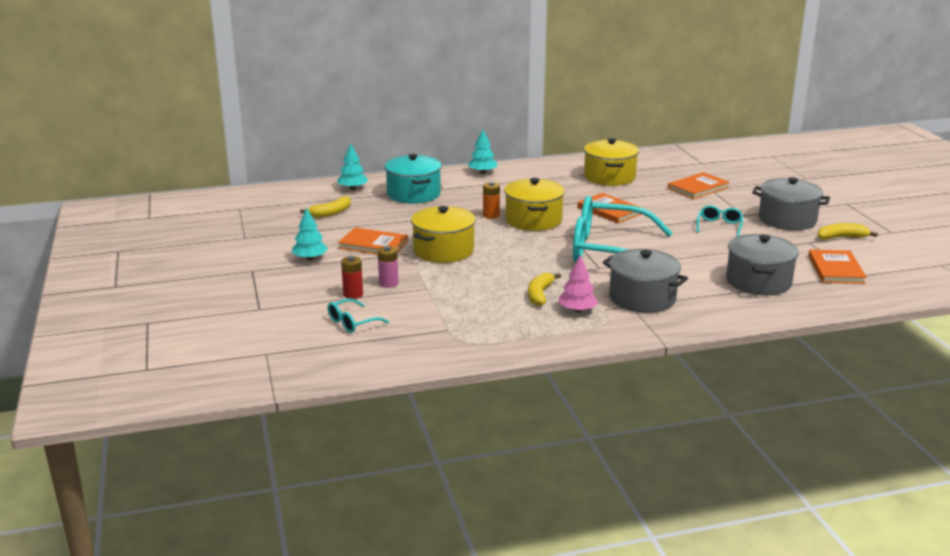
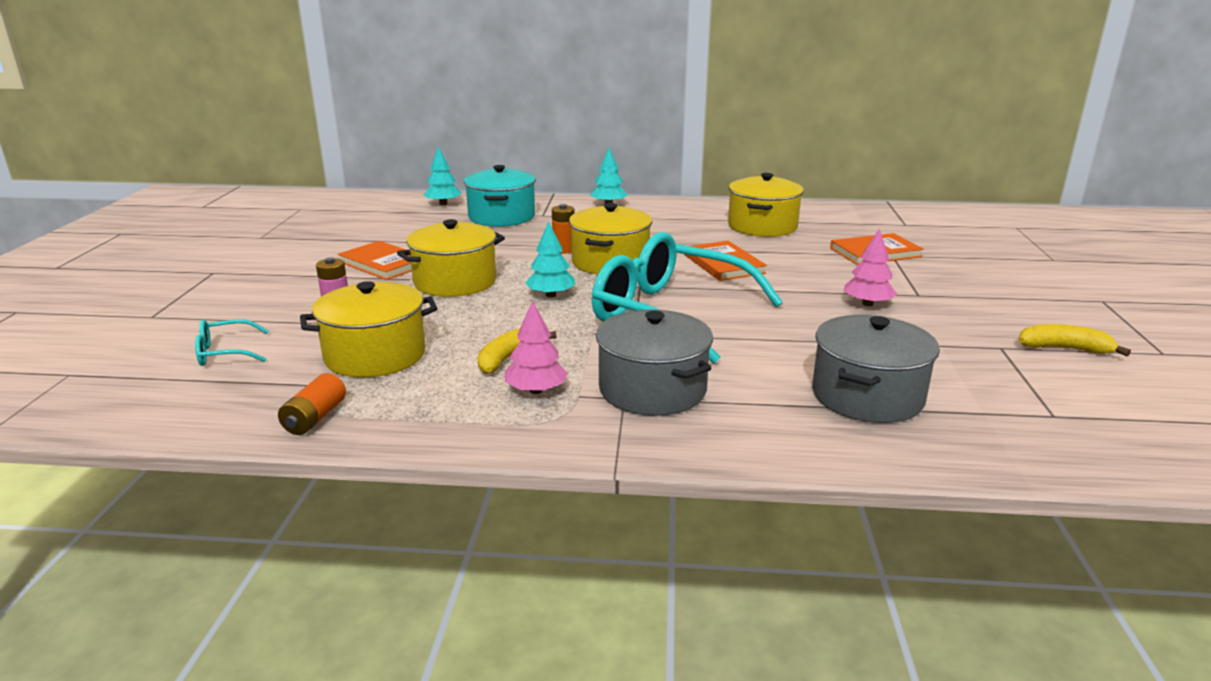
camera: 20 degrees right, 0 degrees up
(310, 258) = (293, 268): turquoise tree -> turquoise tree (551, 295)
(331, 213) = (385, 224): yellow banana -> none
(353, 294) = (278, 317): red battery -> none
(454, 307) = (375, 355): none -> yellow pot
(467, 348) = (315, 418): none -> orange battery
(719, 226) = (867, 304): turquoise glasses -> pink tree
(787, 220) = (984, 310): grey pot -> none
(836, 269) = (1023, 398): orange book -> none

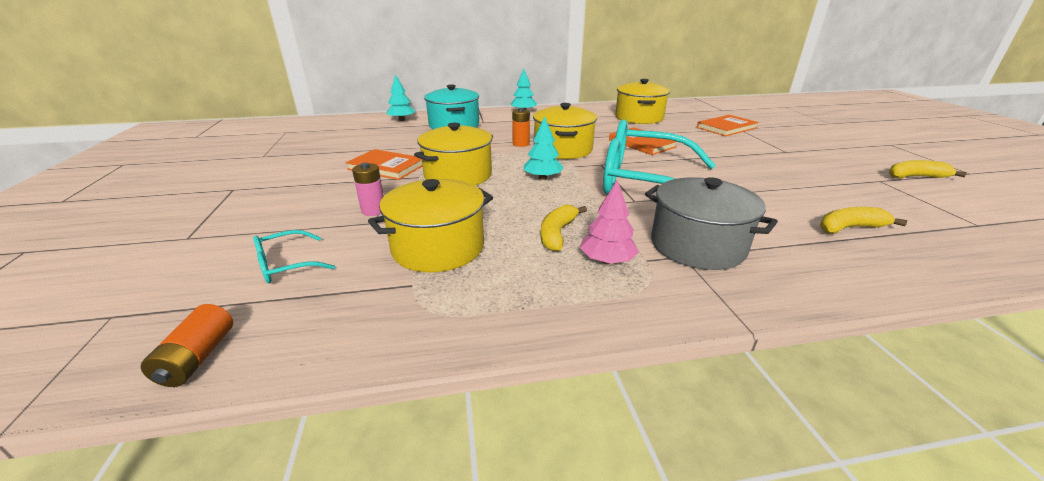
camera: 15 degrees left, 5 degrees up
(315, 418) = (425, 324): orange battery -> orange battery (197, 358)
(867, 304) = (763, 160): pink tree -> none
(867, 396) = (849, 228): grey pot -> yellow banana

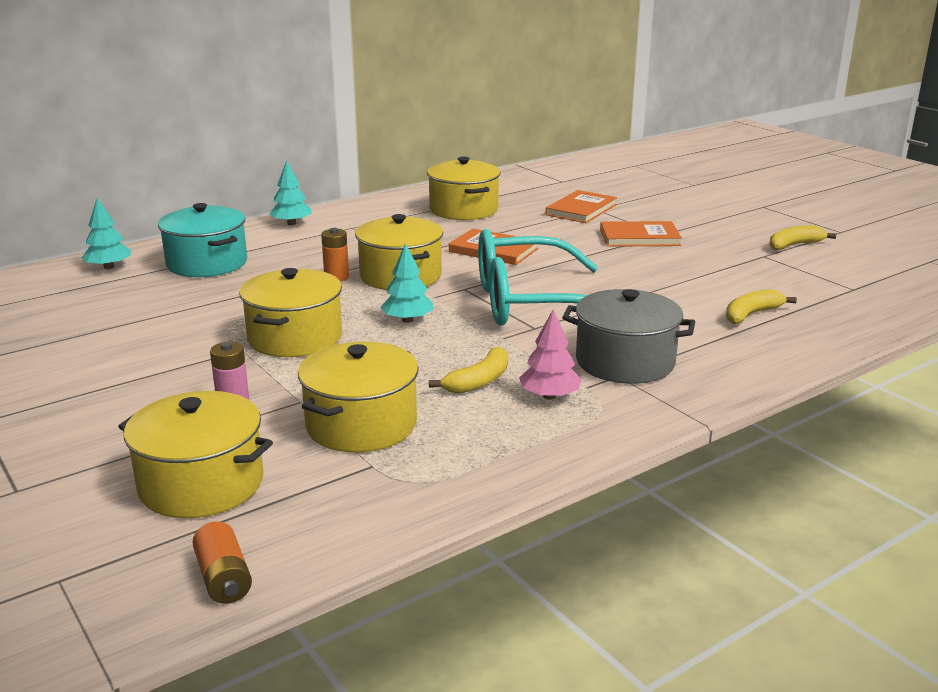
camera: 25 degrees left, 5 degrees down
(286, 265) = (201, 484): turquoise glasses -> yellow pot
(386, 167) = (179, 345): orange book -> orange book (639, 237)
(557, 234) = (479, 381): yellow banana -> yellow banana turned 135 degrees counterclockwise

